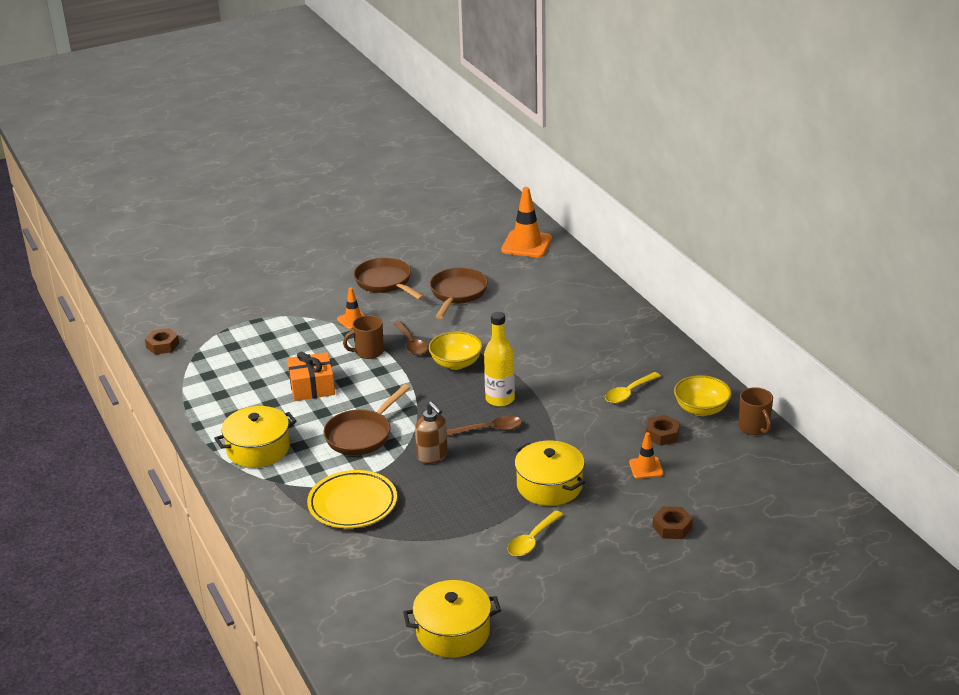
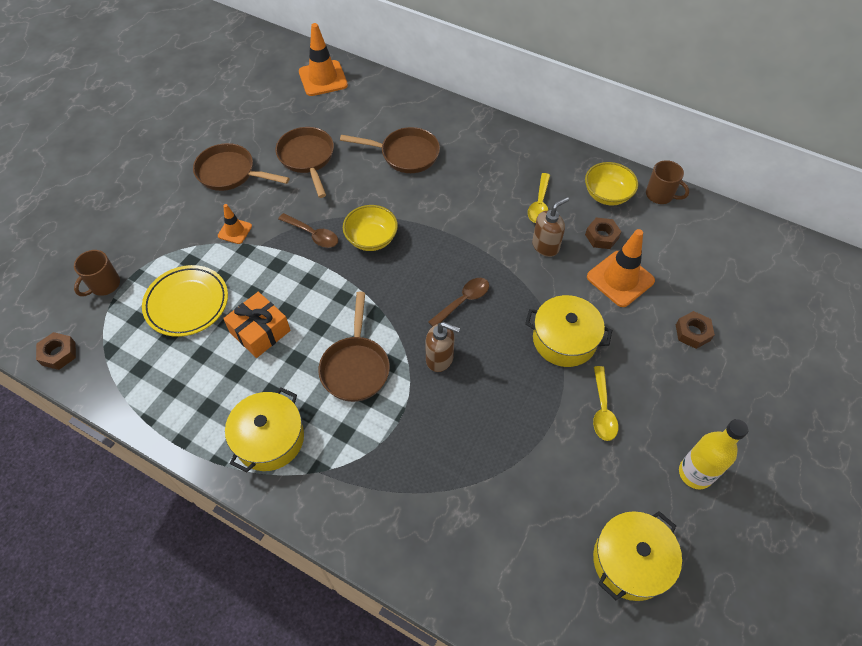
camera: 35 degrees left, 25 degrees up
(352, 504) = (416, 457): yellow plate -> yellow plate (187, 303)
(368, 352) = (280, 263): brown mug -> brown mug (104, 285)
(500, 399) = (443, 262): yellow bottle -> yellow bottle (695, 473)
(544, 319) = (405, 154): none -> brown pan
(602, 422) = (545, 246): none -> brown soap dispenser
(646, 468) = (620, 279): orange traffic cone -> orange traffic cone, size x1.83

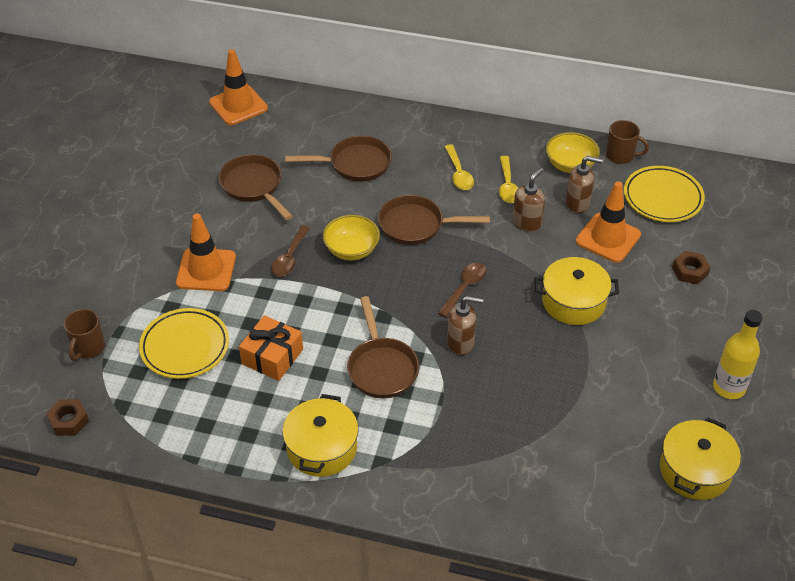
camera: 15 degrees left, 10 degrees down
(230, 173) = (177, 216): brown pan -> brown pan (416, 225)
(235, 231) = (206, 270): orange traffic cone -> orange traffic cone, size x1.83
(313, 235) = (290, 257): brown spoon -> brown spoon turned 90 degrees clockwise
(602, 236) = (578, 203): brown nut -> brown soap dispenser
(602, 410) = (629, 354): yellow spoon -> yellow spoon (458, 173)
(688, 247) = (662, 198): none -> yellow plate

